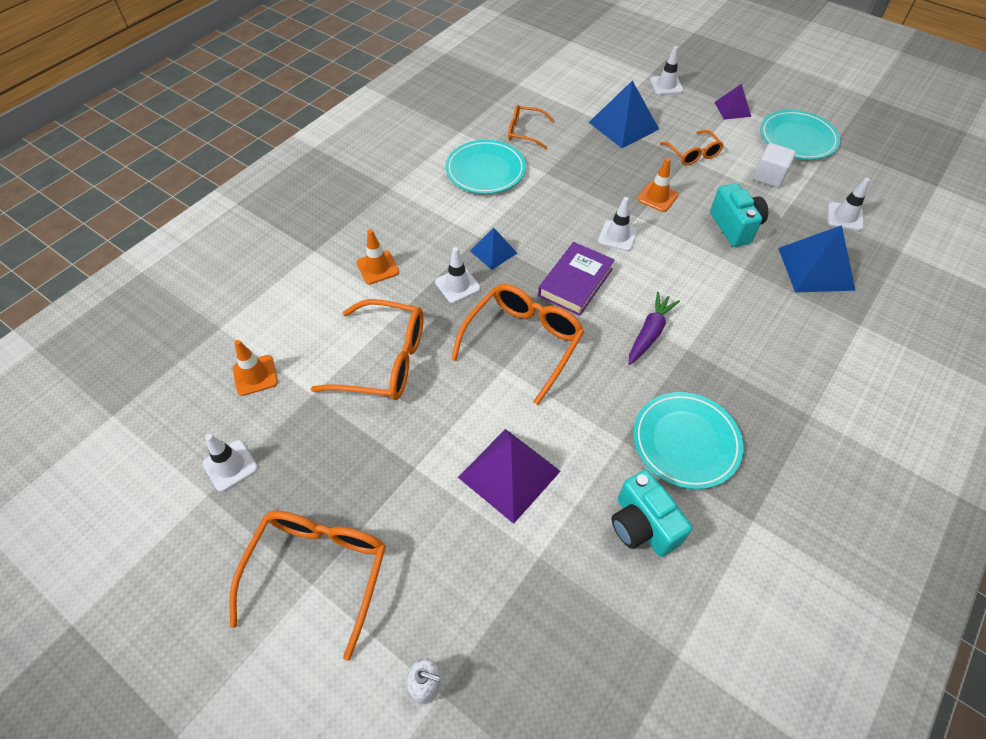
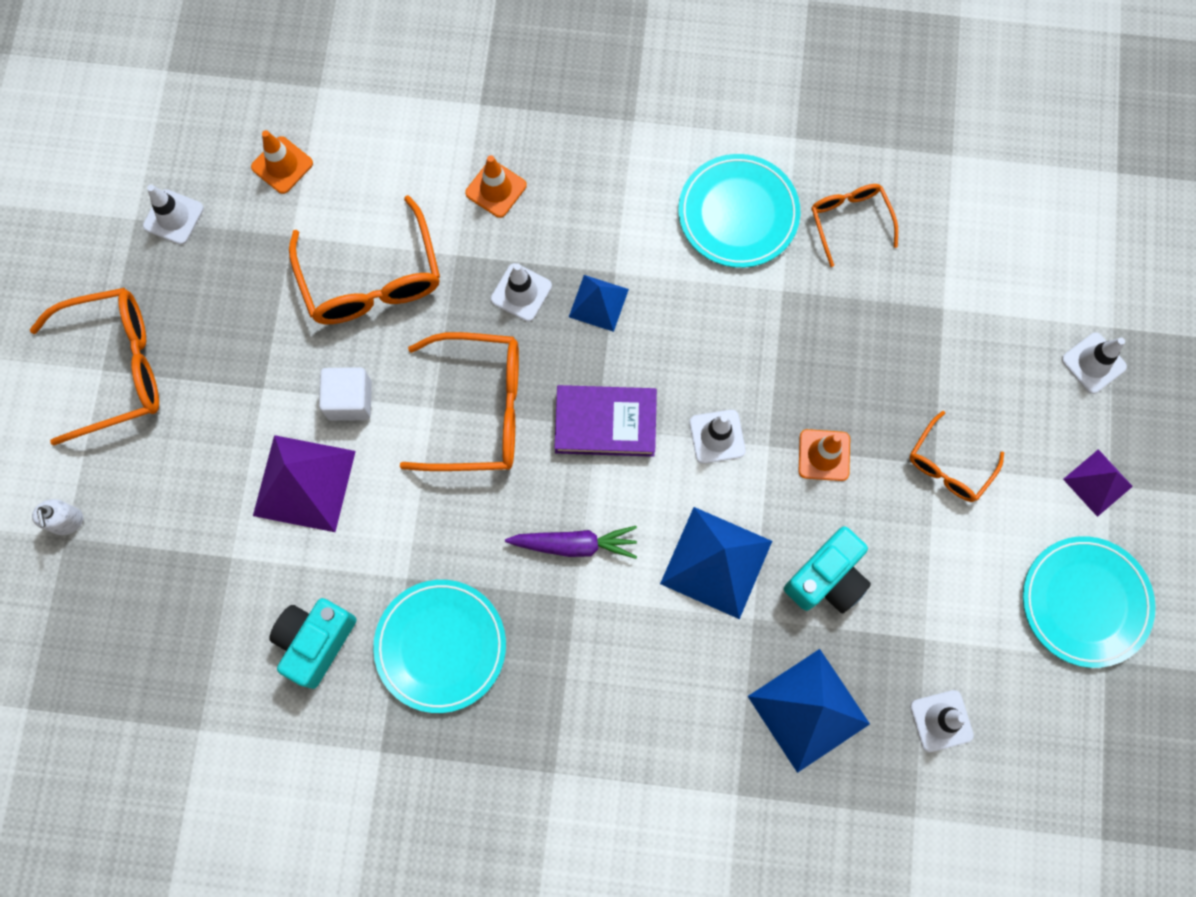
camera: 60 degrees right, 20 degrees up
(623, 125) = (952, 344): blue pyramid -> blue pyramid (716, 562)
(769, 176) = (965, 589): white cube -> white cube (350, 400)

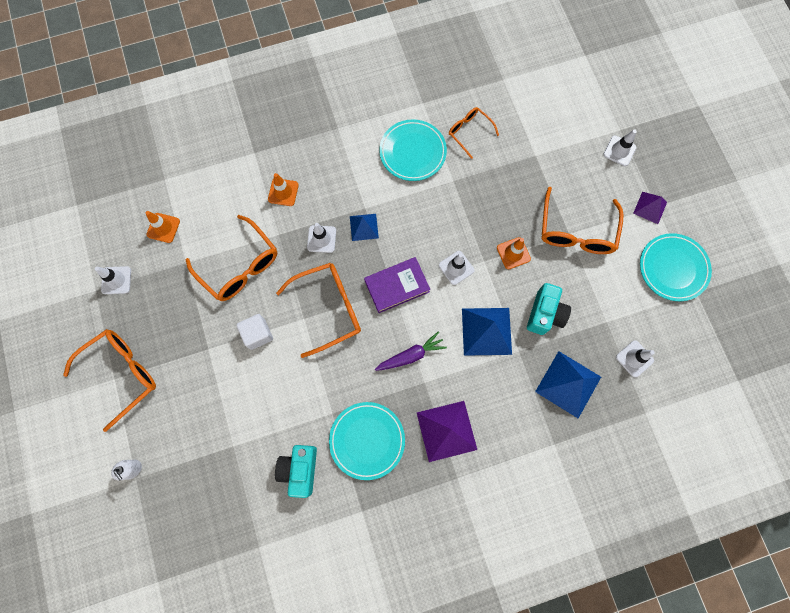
camera: 25 degrees left, 0 degrees up
(304, 483) = (254, 389): purple pyramid -> purple pyramid (446, 431)
(948, 466) = (576, 231): orange glasses -> orange glasses, size x1.73

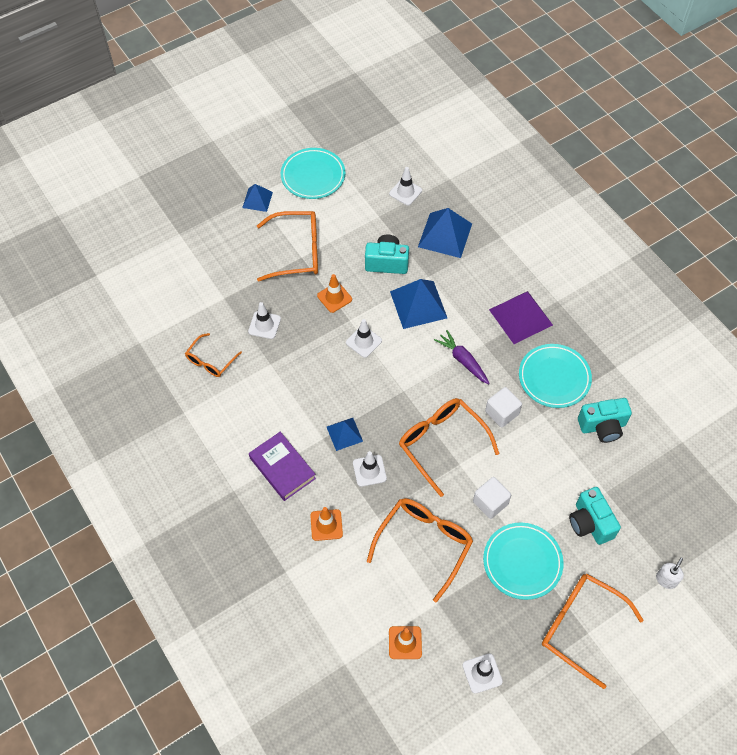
camera: 105 degrees left, 15 degrees down
(208, 418) = (590, 523): none -> turquoise camera
(343, 374) = (502, 413): none -> white cube
(397, 286) = (398, 388): purple book -> purple book (282, 468)
(412, 152) = (246, 408): turquoise plate -> turquoise plate (522, 562)
(619, 151) = (203, 231): white traffic cone -> white traffic cone (264, 325)
(650, 207) = (257, 200): purple pyramid -> blue pyramid

